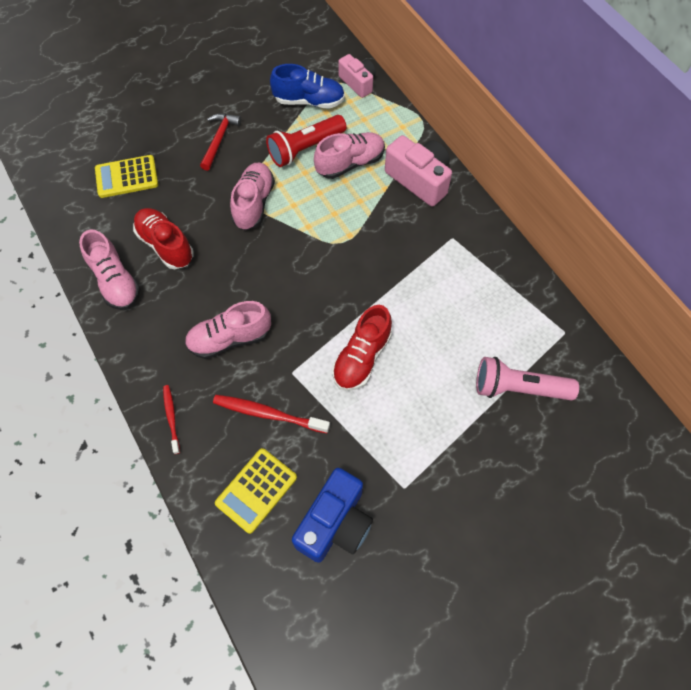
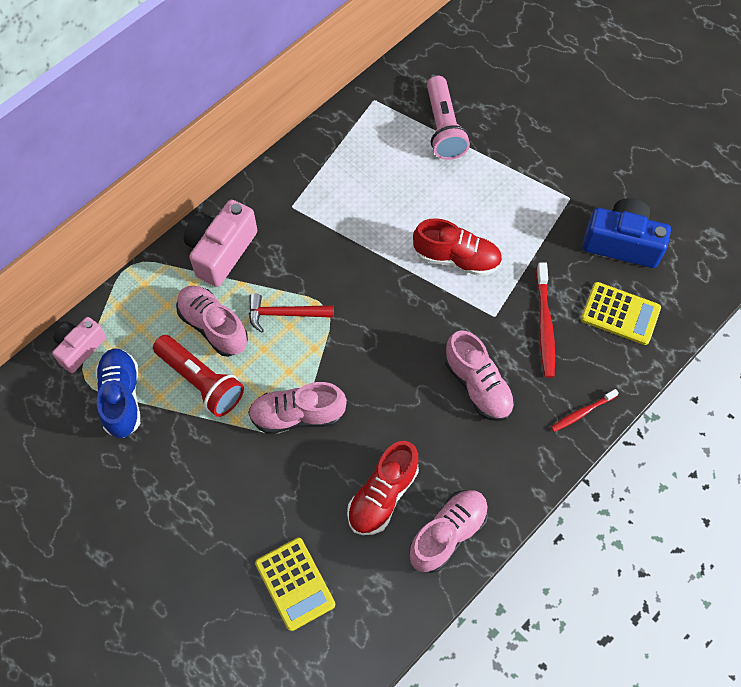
camera: 105 degrees left, 0 degrees up
(219, 139) = (208, 488): red hammer -> red hammer (285, 314)

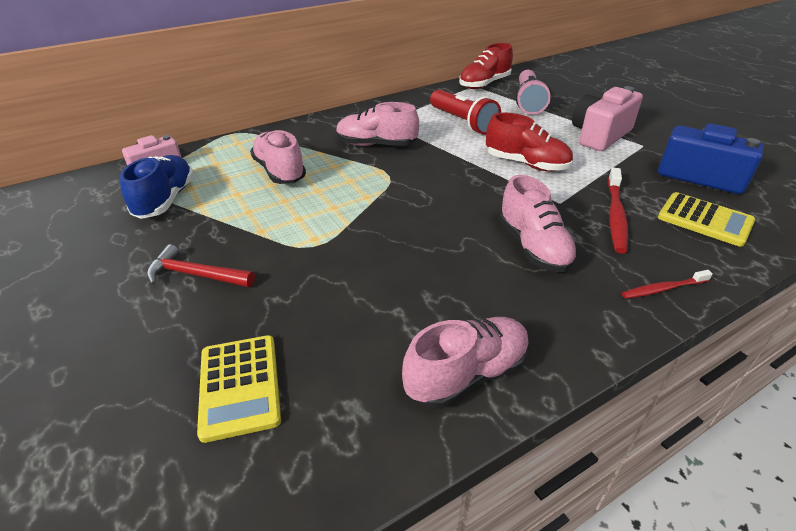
camera: 15 degrees right, 25 degrees down
(201, 381) = (246, 201): red flashlight -> red flashlight (463, 122)
(221, 251) = (313, 135): pink camera -> pink camera (599, 135)
(285, 314) = (349, 173): red hammer -> red hammer (196, 274)
(297, 415) = (326, 237): pink shoe -> pink shoe (376, 145)
(382, 495) = (393, 319): red shoe -> red shoe (484, 84)

